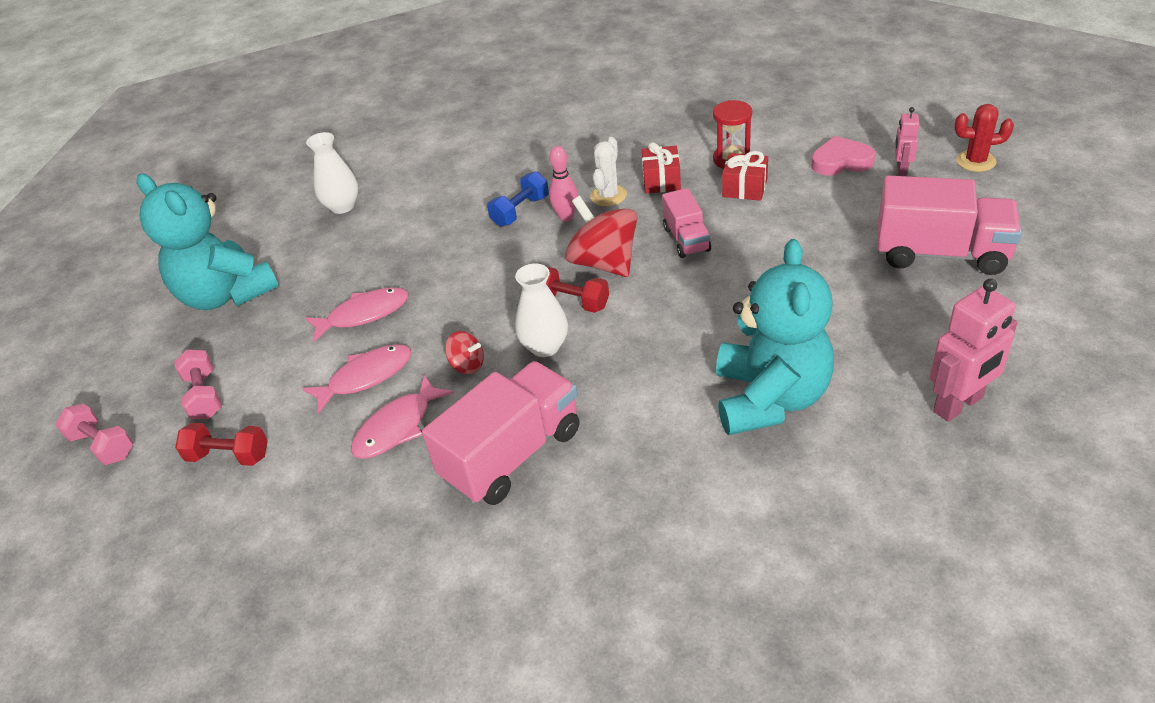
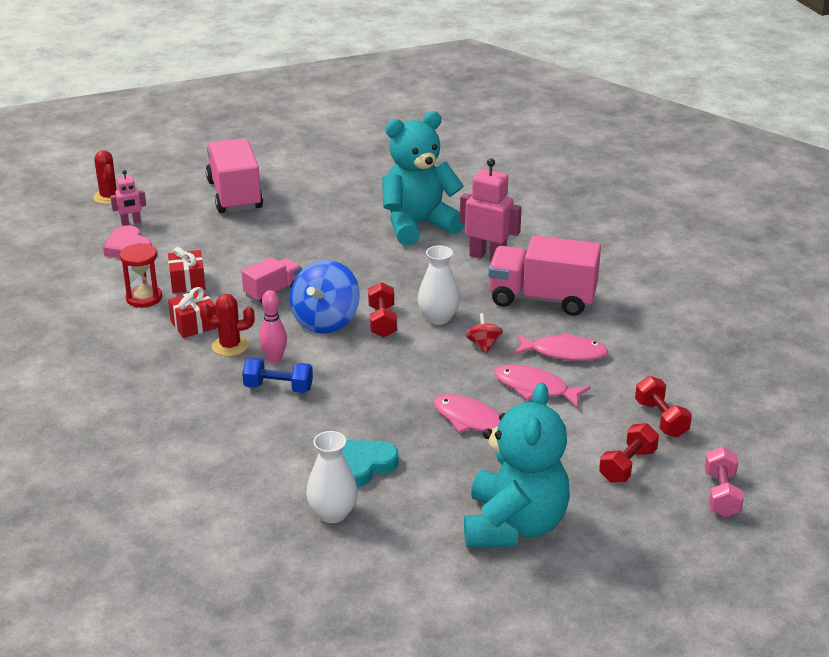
camera: 125 degrees left, 10 degrees down
(204, 396) = (627, 466): pink dumbbell -> red dumbbell
(375, 234) = (364, 466): none -> turquoise heart
(604, 263) = (325, 321): red spinning top -> blue spinning top
(608, 196) = (230, 346): white cactus -> red cactus
(958, 405) = (377, 173): pink robot -> pink robot (488, 257)

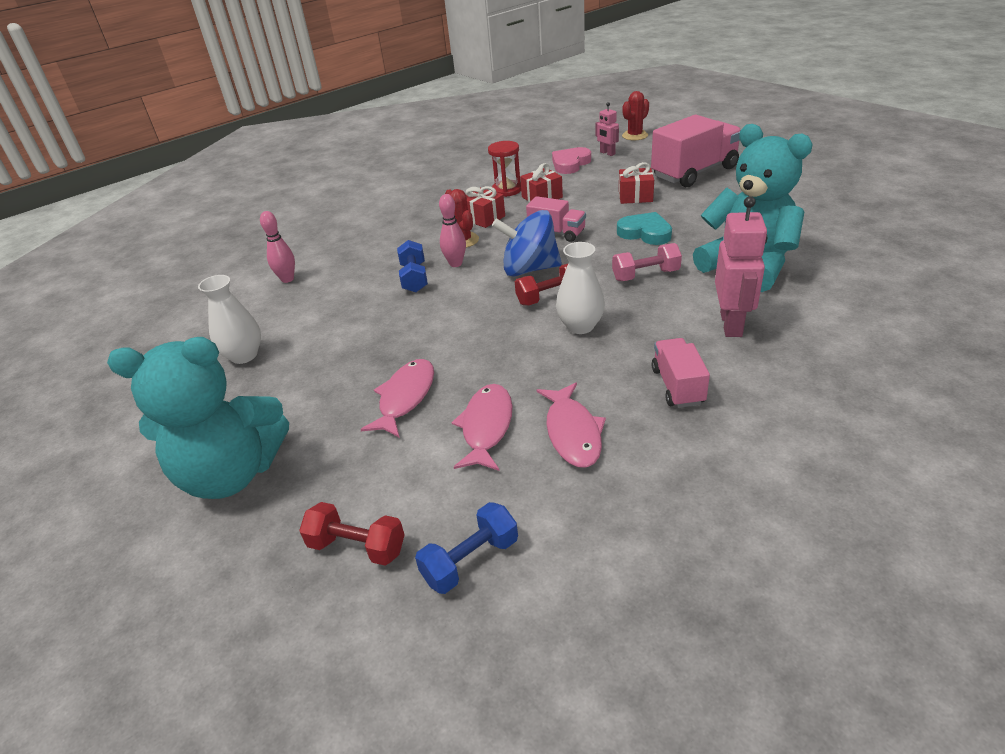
camera: 75 degrees right, 5 degrees up
(195, 474) = (287, 279): none -> pink bowling pin
(247, 235) = (635, 196): none -> red gift
(364, 466) = (314, 353): turquoise heart -> turquoise heart (645, 233)
(483, 345) = (549, 368): red spinning top -> none
(542, 299) = (677, 386): pink truck -> pink truck, size x0.55
(661, 419) = (470, 560): red dumbbell -> blue dumbbell
(721, 494) = (313, 671): pink dumbbell -> pink dumbbell (645, 275)

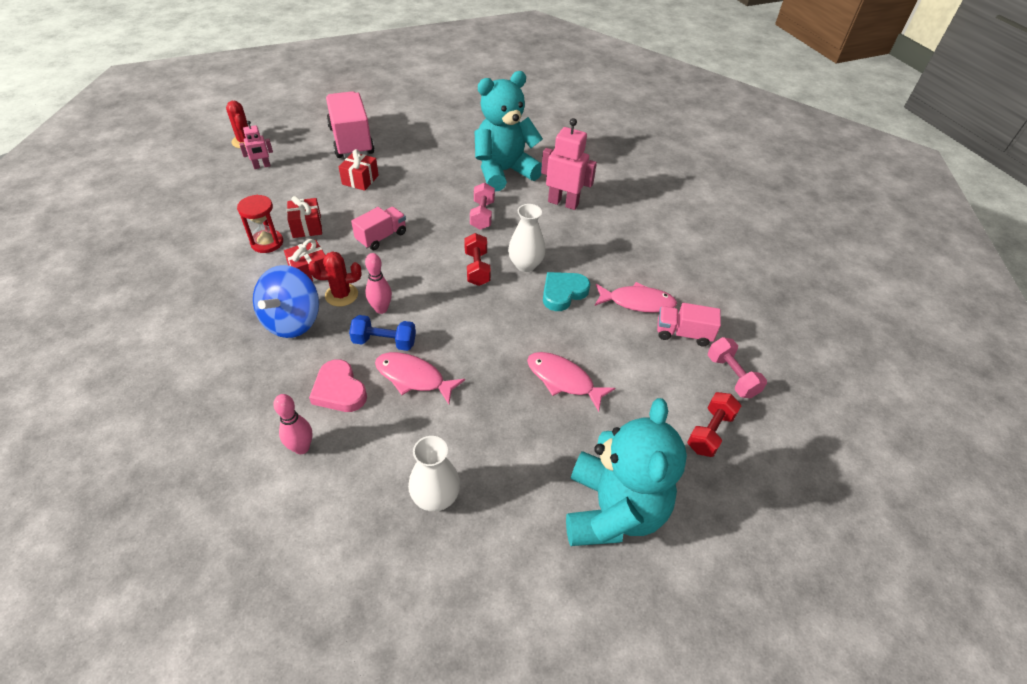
camera: 80 degrees left, 10 degrees up
(470, 560) = (731, 376): blue dumbbell -> pink dumbbell
(486, 427) = (616, 341): pink fish -> pink fish (413, 378)
(529, 269) = (427, 268): blue spinning top -> blue spinning top (292, 321)
(570, 164) = (257, 191): pink heart -> pink heart (339, 390)
(645, 233) = (423, 195): turquoise heart -> turquoise heart (563, 293)
(677, 386) = (612, 245): pink truck -> pink truck (683, 334)

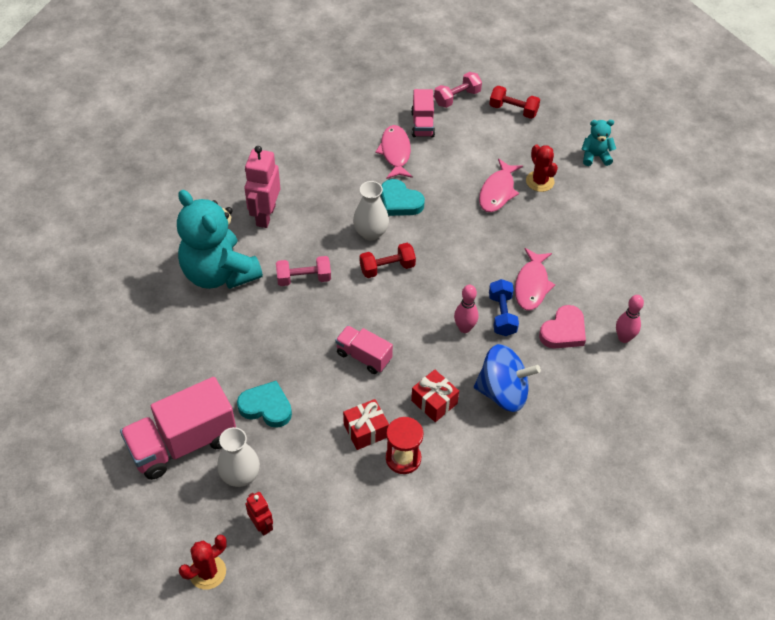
camera: 100 degrees left, 5 degrees up
(262, 166) = (261, 525): pink robot -> red robot
(341, 295) = (457, 364): red cactus -> red cactus (540, 181)
(360, 180) = (266, 407): red gift -> turquoise heart
(435, 497) = (627, 248): white vase -> white vase (240, 476)
(613, 511) = (595, 156): turquoise teddy bear -> turquoise teddy bear, size x0.45

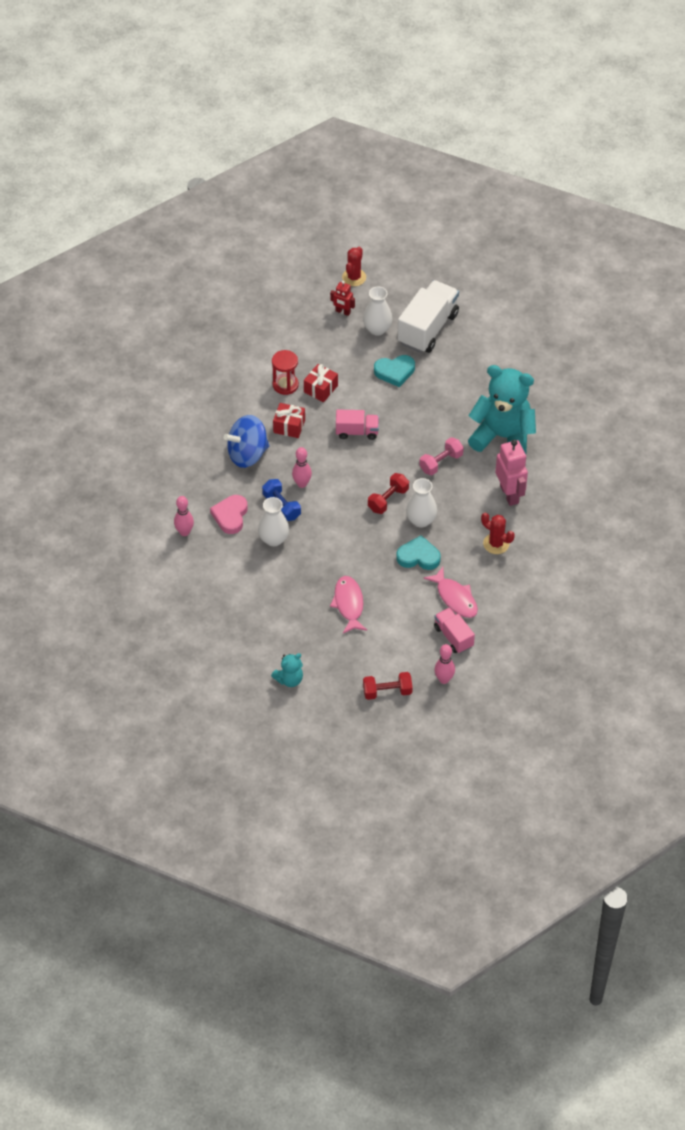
camera: 150 degrees right, 0 degrees up
(183, 443) = (427, 328): pink truck -> white truck
(457, 98) = (444, 679): pink dumbbell -> pink bowling pin
(532, 285) = (274, 539): pink fish -> white vase
(540, 181) = (321, 631): red cactus -> red cactus (496, 544)

